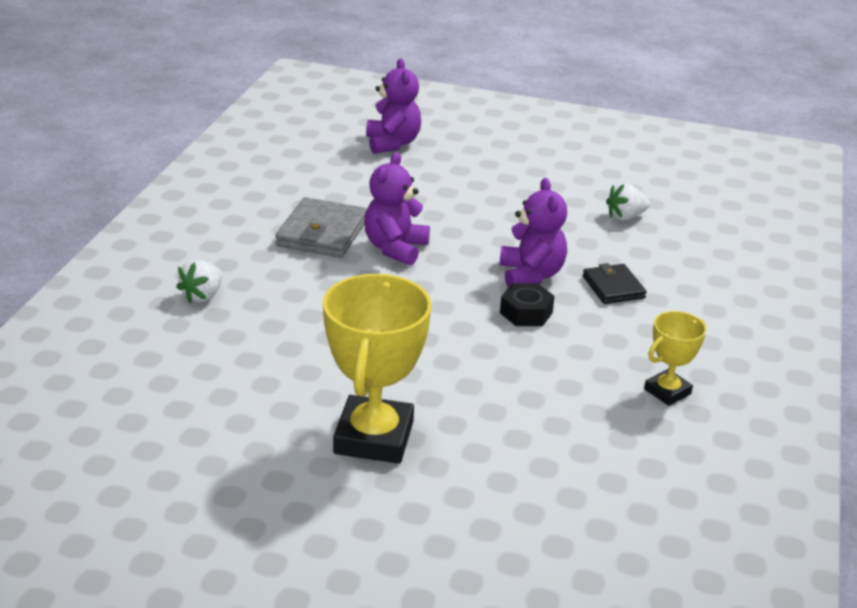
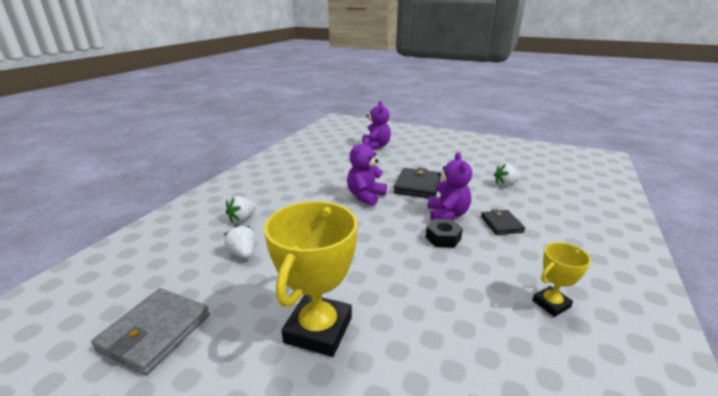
camera: 10 degrees right, 5 degrees down
(229, 349) = (243, 253): none -> white strawberry
(322, 233) = (325, 187): grey wallet -> grey wallet (155, 332)
(480, 225) = (417, 186): none -> black wallet

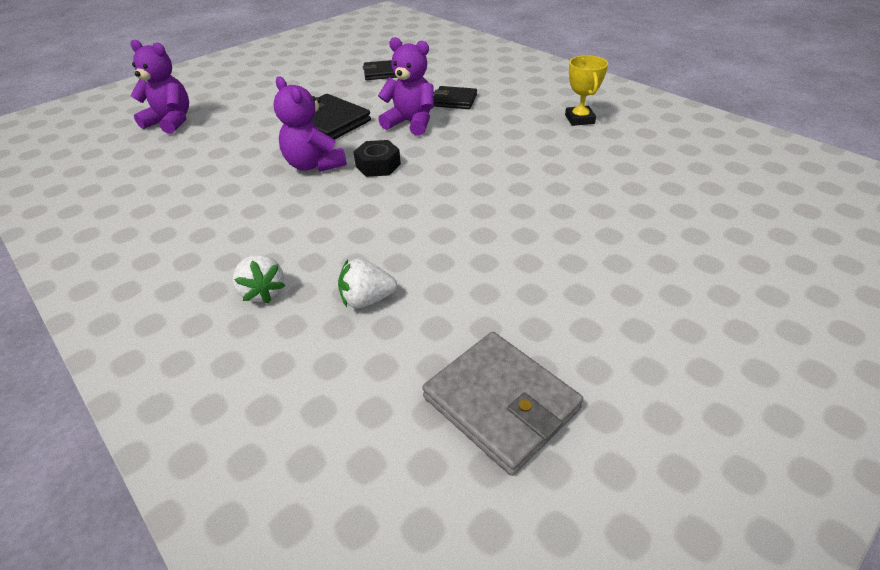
camera: 65 degrees left, 15 degrees up
(318, 330) = (557, 253): yellow trophy -> none
(443, 238) = (452, 138): black nut -> black nut (378, 165)
(505, 184) = (382, 73): white strawberry -> black wallet

